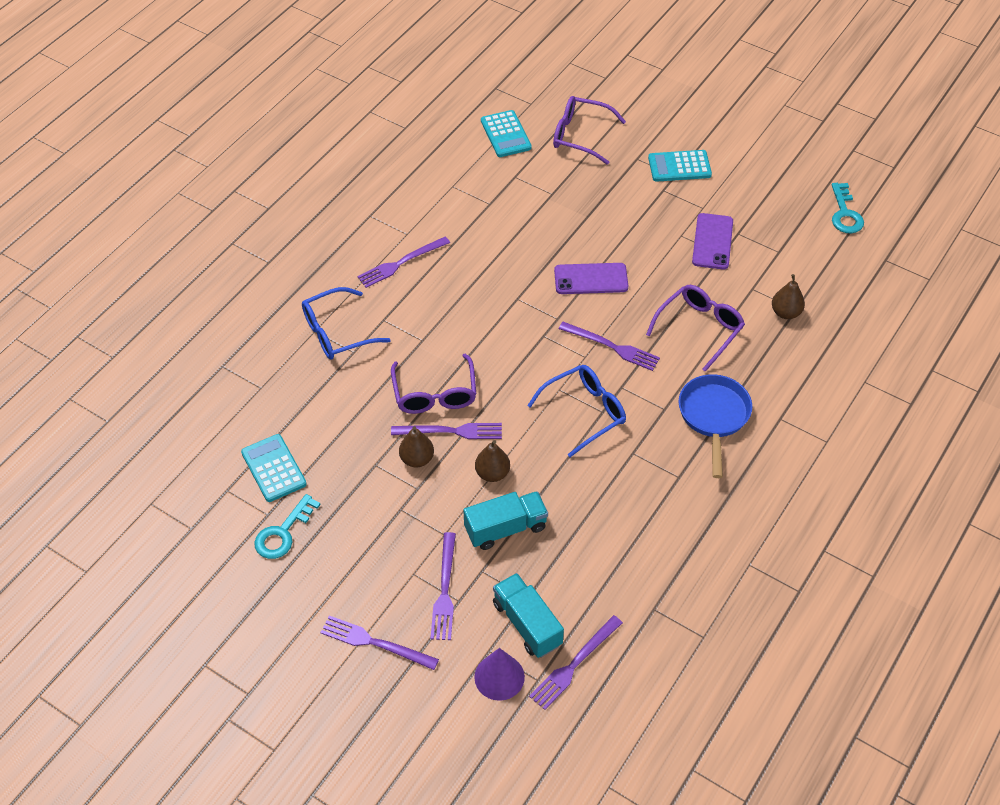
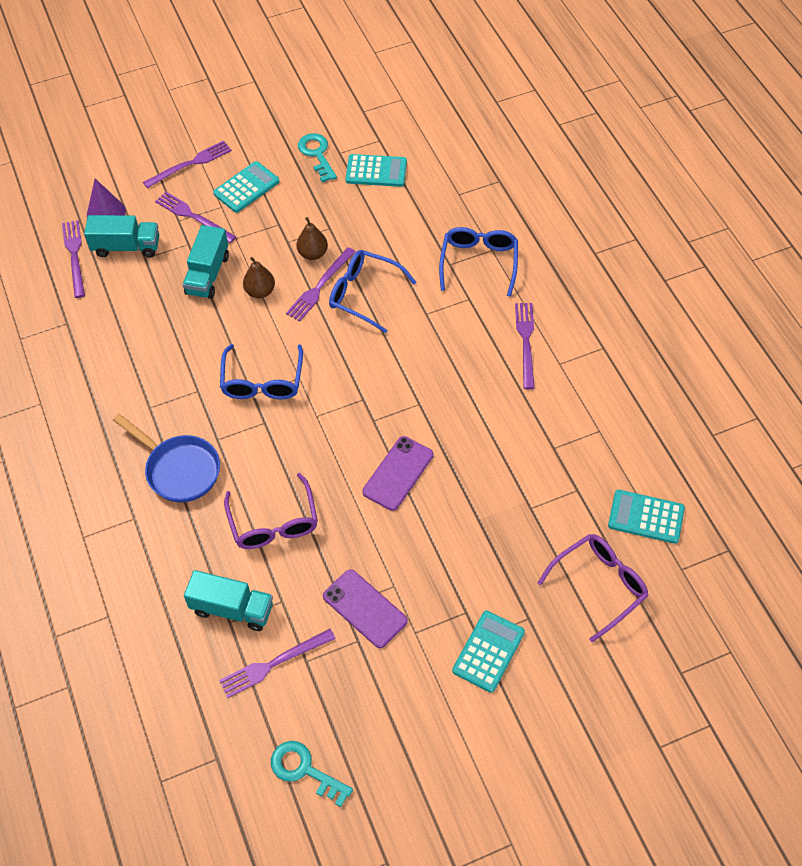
camera: 125 degrees right, 5 degrees up
(372, 567) = (246, 187): none -> turquoise calculator
(435, 394) = (364, 294): purple glasses -> blue glasses
(612, 347) = (310, 442): purple fork -> purple fork (273, 664)
(785, 313) = (232, 609): brown pear -> turquoise truck

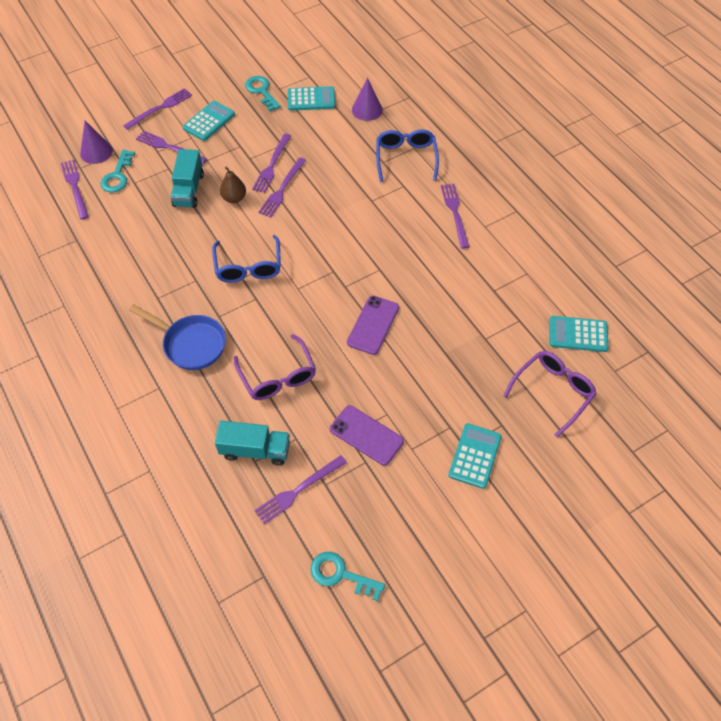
camera: 10 degrees left, 0 degrees up
(126, 247) = (117, 176): turquoise truck -> turquoise key
(313, 253) = (272, 165): brown pear -> purple fork
(364, 294) = (319, 191): blue glasses -> none
(442, 192) = (367, 110): none -> purple cone

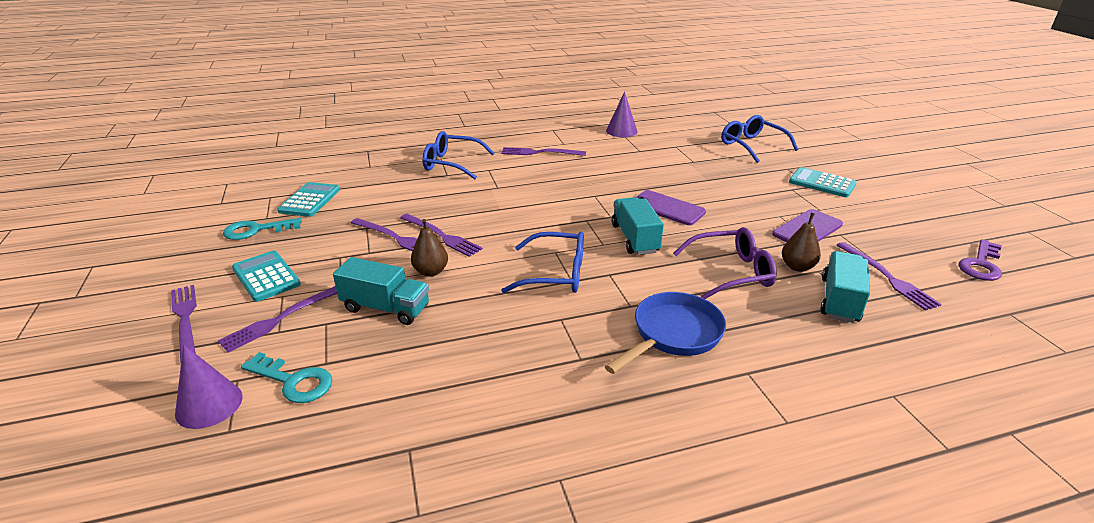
camera: 75 degrees left, 25 degrees down
(75, 187) = (273, 442): purple fork -> none
(298, 423) = (797, 267): none -> brown pear
(312, 308) = (635, 238): none -> turquoise truck
(341, 574) = (981, 264): turquoise key -> purple key
(367, 110) = (362, 172): purple cone -> purple cone (621, 131)
(553, 392) = (751, 145): purple glasses -> blue glasses
(578, 334) = (694, 129): turquoise calculator -> none

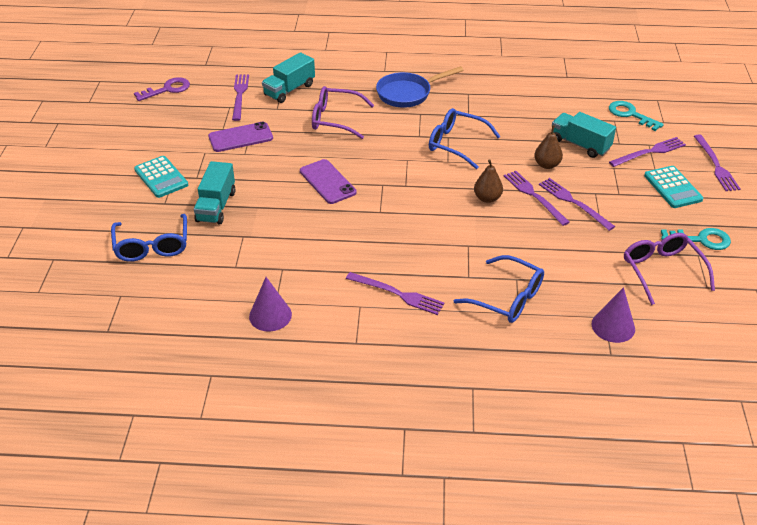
camera: 160 degrees left, 10 degrees up
(209, 404) = (673, 113): purple cone -> purple cone (613, 326)
(310, 200) = (662, 271): turquoise calculator -> purple glasses
(635, 238) = (379, 159): turquoise truck -> turquoise truck (216, 206)
(797, 267) = (287, 113): brown pear -> brown pear (487, 198)

